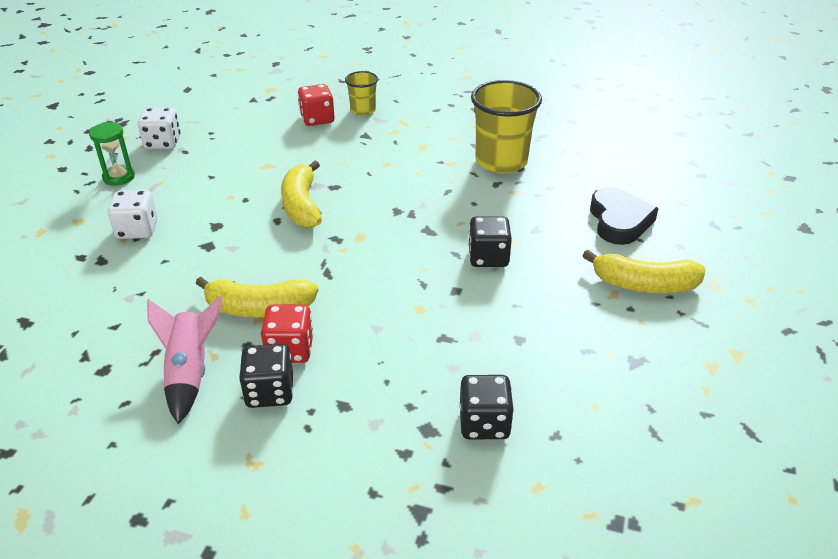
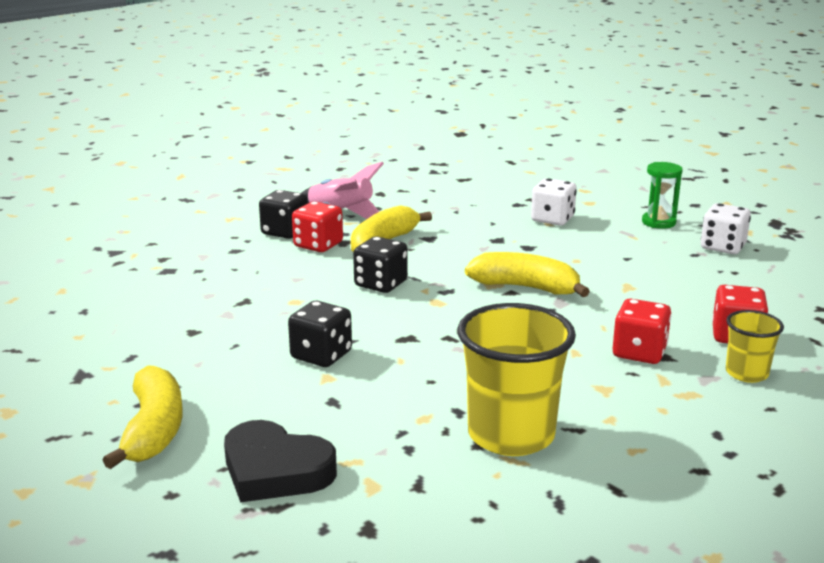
camera: 120 degrees right, 15 degrees down
(367, 144) = (639, 352): none -> red dice
(484, 423) = (139, 289): black dice -> black dice (381, 284)
(644, 285) = (153, 430): yellow banana -> yellow banana turned 135 degrees clockwise

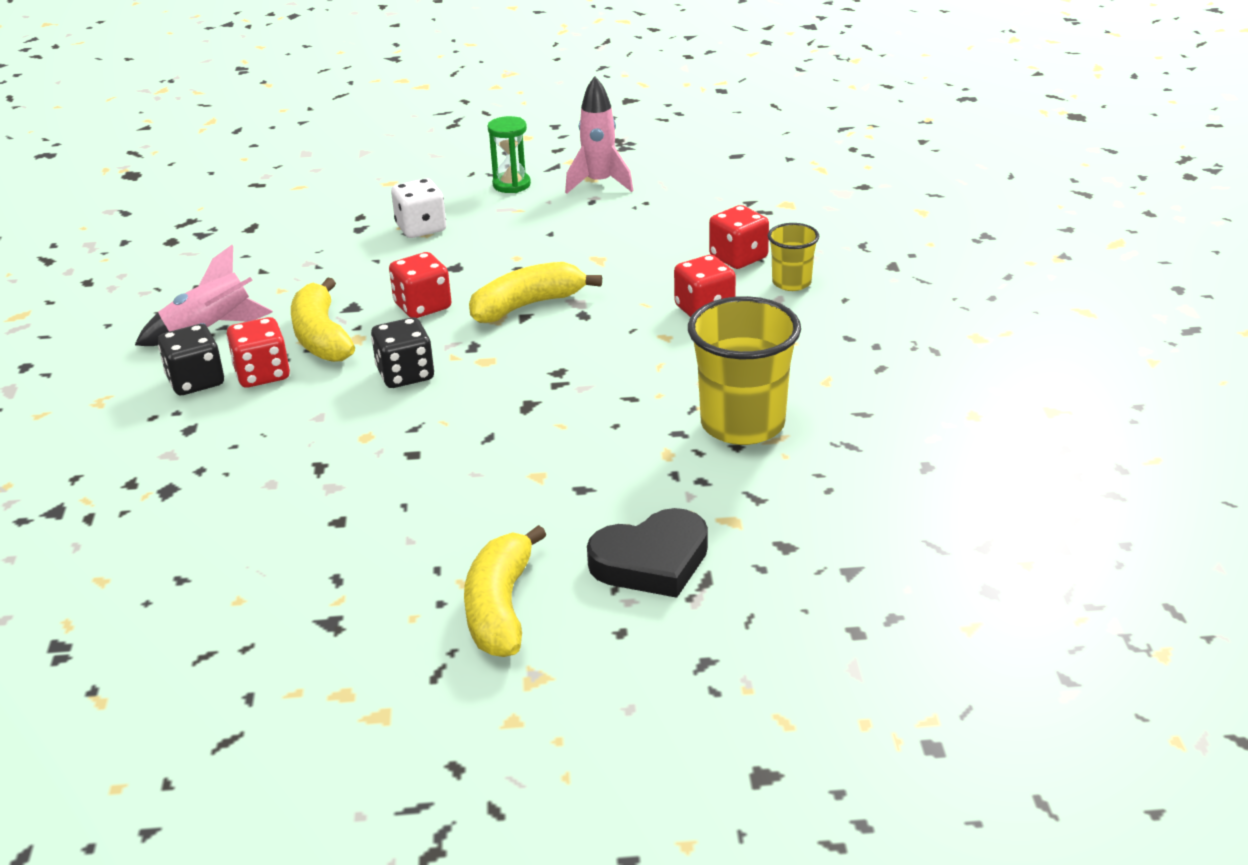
camera: 50 degrees left, 10 degrees up
(153, 430) = (500, 608): yellow banana -> yellow banana turned 120 degrees counterclockwise
(321, 355) = (494, 463): black dice -> none
(466, 257) = (422, 306): none -> red dice
(722, 247) = (599, 183): white dice -> pink rocket

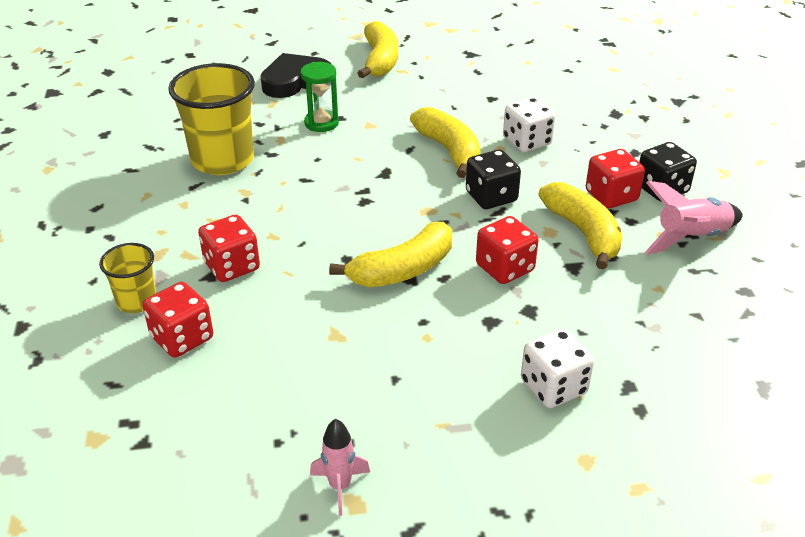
camera: 175 degrees right, 5 degrees up
(324, 445) = (527, 142): none -> white dice
(435, 434) = (449, 151): none -> yellow banana
(511, 185) = (463, 482): green hourglass -> green hourglass (321, 123)
(599, 183) = (340, 486): pink rocket -> pink rocket, size x0.65

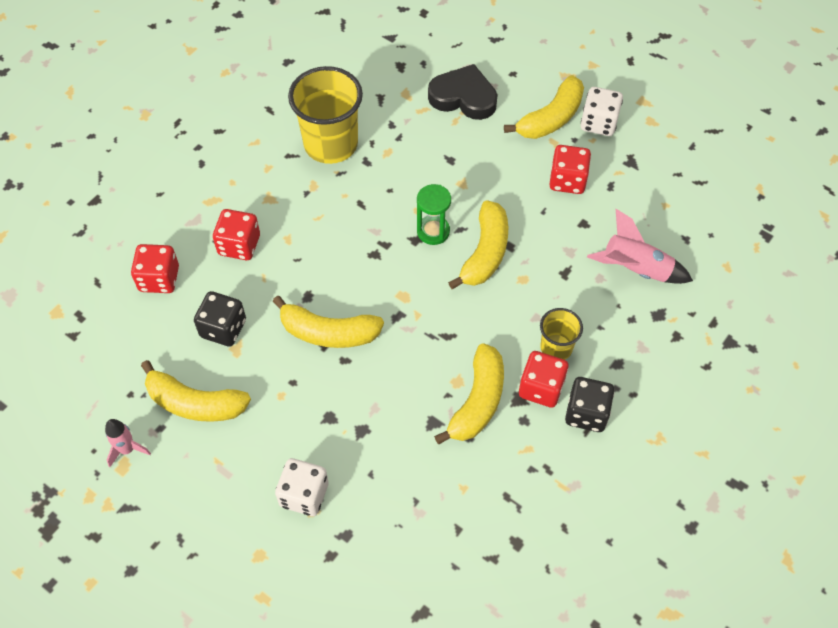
camera: 45 degrees right, 20 degrees up
(137, 301) = (164, 230): yellow cup -> yellow cup (556, 348)
(321, 123) = (431, 156): green hourglass -> green hourglass (433, 231)
(355, 399) = (195, 403): none -> yellow banana
(491, 197) = (458, 319): black dice -> black dice (223, 328)
(505, 268) = (389, 385): red dice -> red dice (567, 180)
(527, 142) = (551, 288): white dice -> white dice (598, 123)
(691, 238) = (544, 471): pink rocket -> pink rocket (635, 269)

